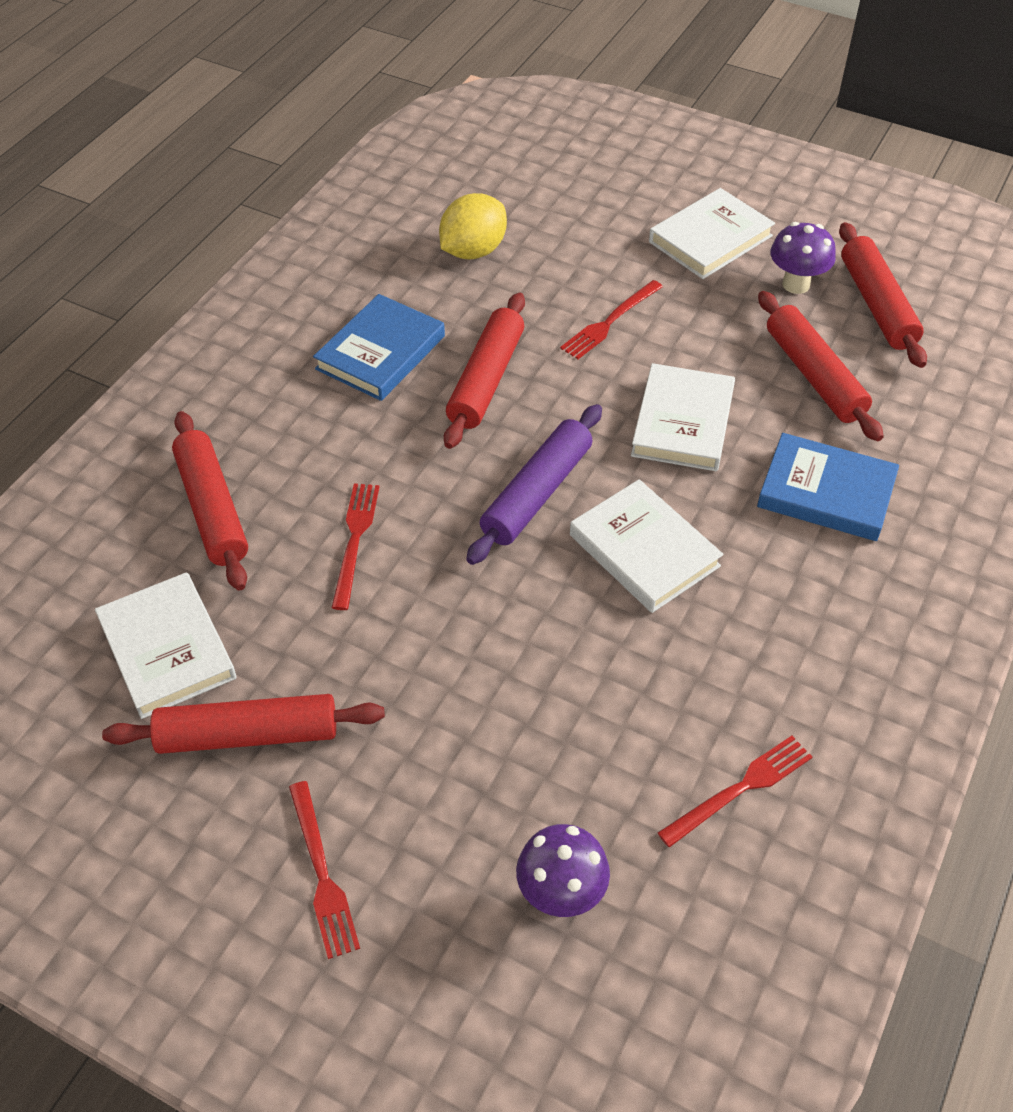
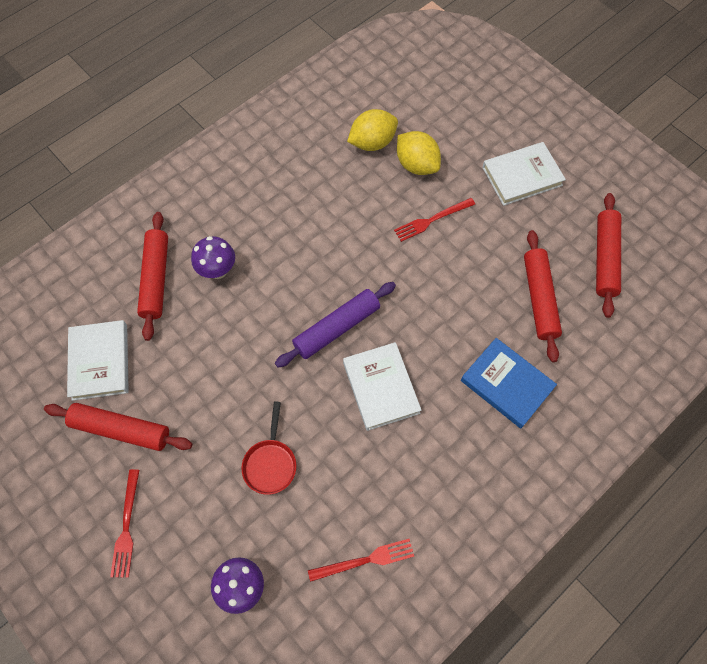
camera: 20 degrees right, 15 degrees up
(355, 540) = (224, 325): red fork -> none
(381, 353) = (288, 201): blue book -> none
(486, 380) = (341, 239): red rolling pin -> none
(522, 704) = (270, 463): none -> red pan
(552, 262) = (416, 165): none -> yellow lemon
(683, 422) = (443, 307): white book -> none
(796, 284) = (560, 227): purple mushroom -> purple mushroom (218, 270)

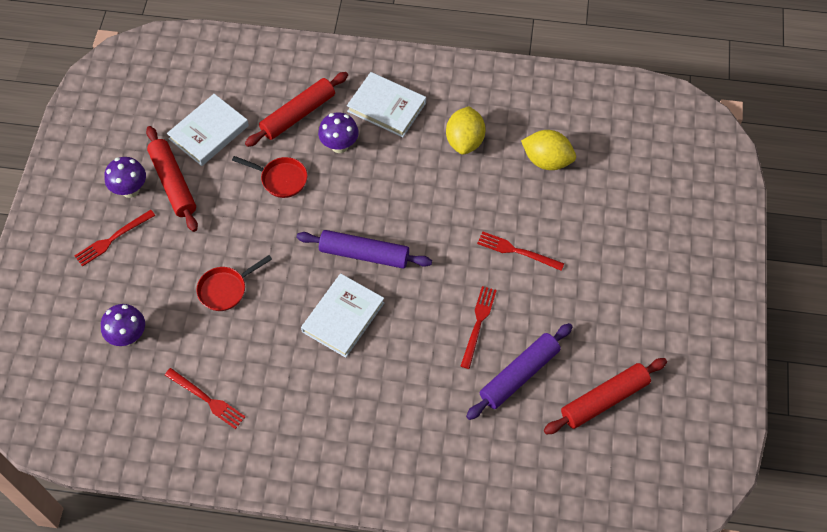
camera: 50 degrees right, 5 degrees down
(91, 473) = (130, 190): none -> purple mushroom
(205, 338) = (281, 179): none -> red pan
(416, 165) = (557, 205): yellow lemon -> yellow lemon (465, 141)
(472, 293) = (478, 324): none -> red fork
(506, 384) = (422, 401): blue book -> none
(522, 176) = (623, 286): white book -> white book (386, 107)
(539, 298) = (519, 375): red rolling pin -> purple rolling pin

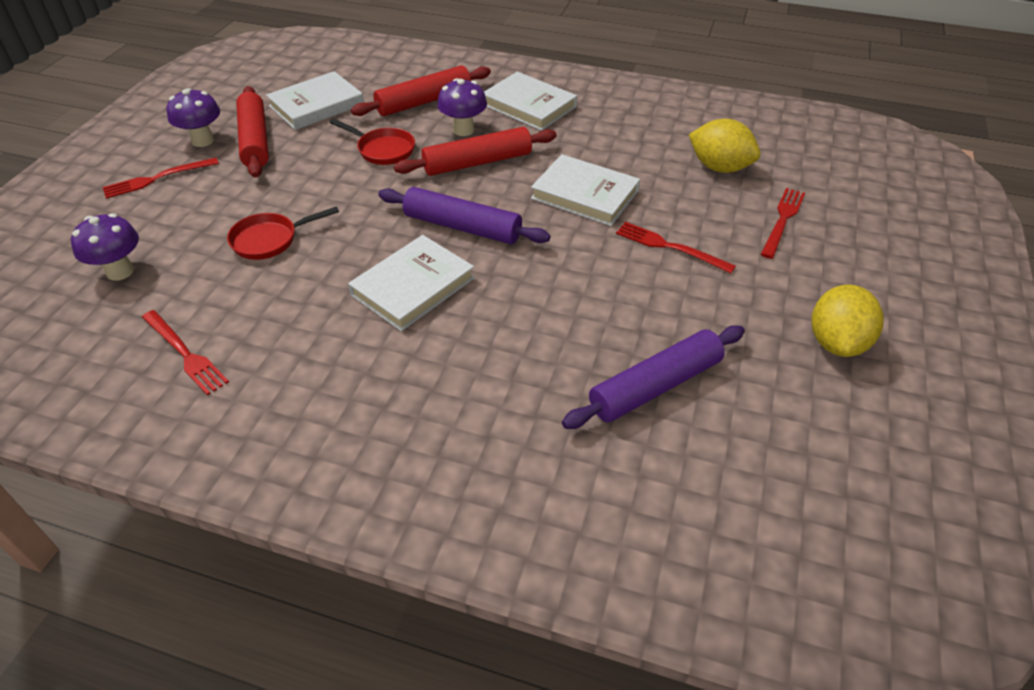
camera: 10 degrees right, 15 degrees down
(448, 206) = (585, 194): none -> white book
(465, 141) = (617, 141): yellow lemon -> yellow lemon (836, 342)
(478, 324) = (602, 317): red fork -> red fork (782, 220)
(604, 399) = (790, 437): red rolling pin -> red rolling pin (477, 162)

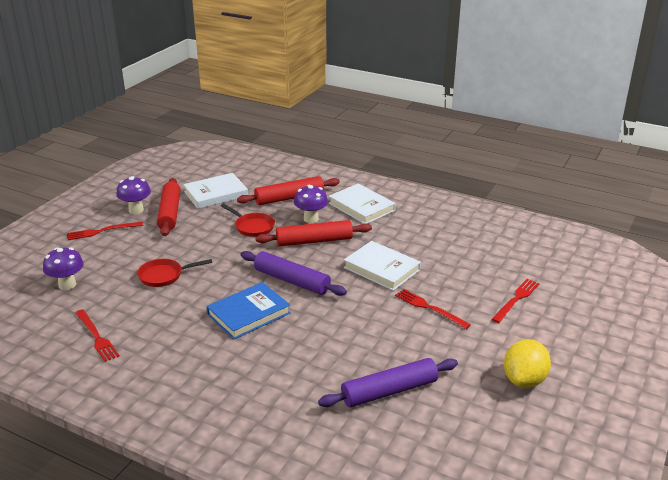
camera: 10 degrees right, 15 degrees down
(413, 286) = (248, 314): white book -> blue book
(719, 167) = (483, 260): yellow lemon -> none

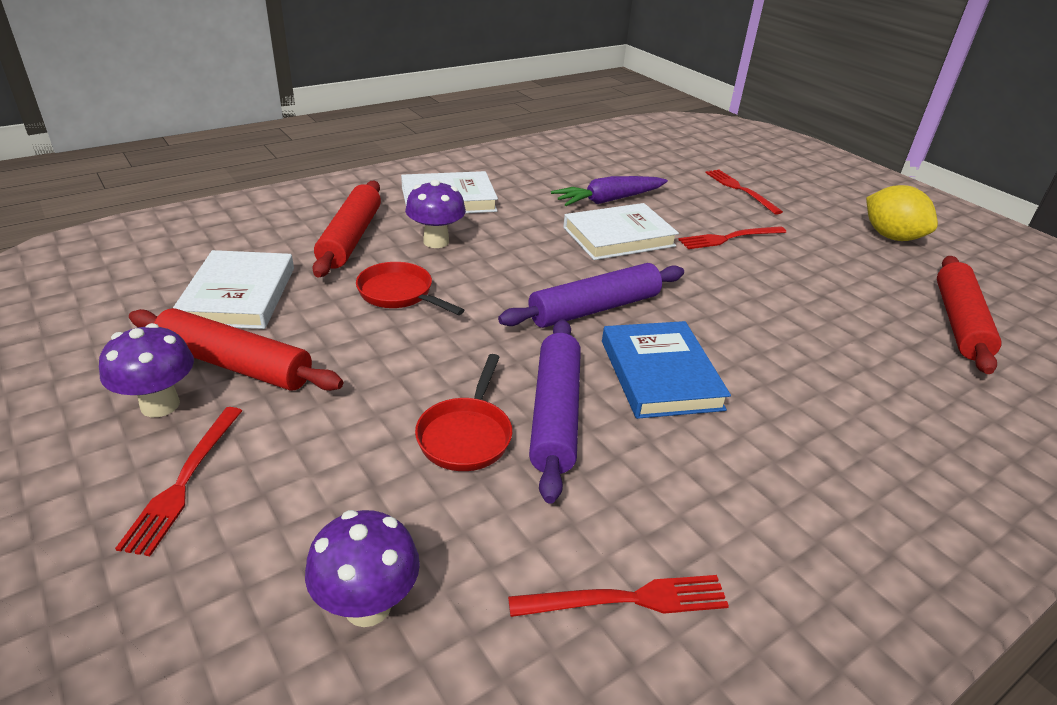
camera: 65 degrees left, 5 degrees up
(252, 227) = (399, 294): red pan -> red pan turned 120 degrees counterclockwise
(314, 241) = (501, 258): red rolling pin -> red rolling pin (958, 322)
(389, 391) = (896, 319): purple rolling pin -> purple rolling pin (555, 414)
(427, 254) = (609, 200): none -> purple carrot

